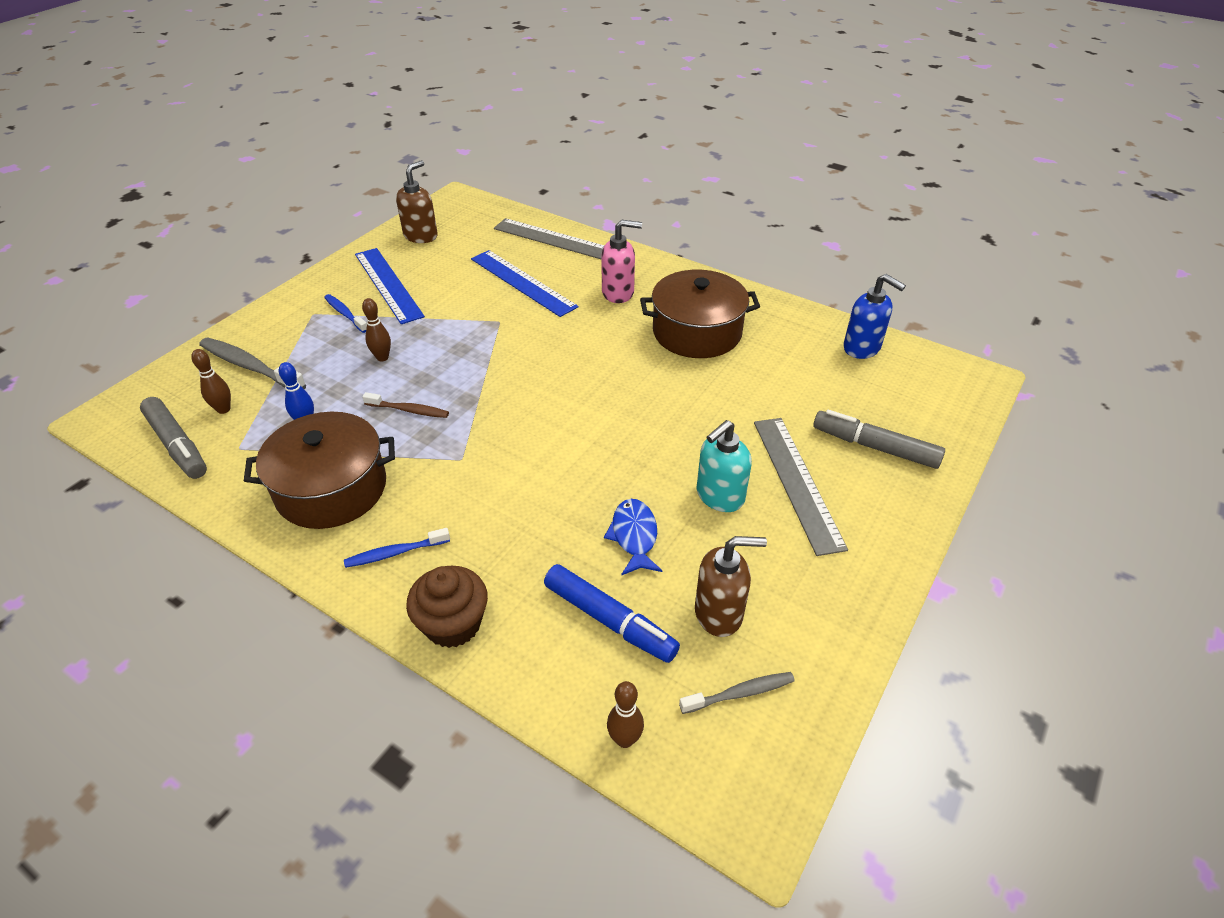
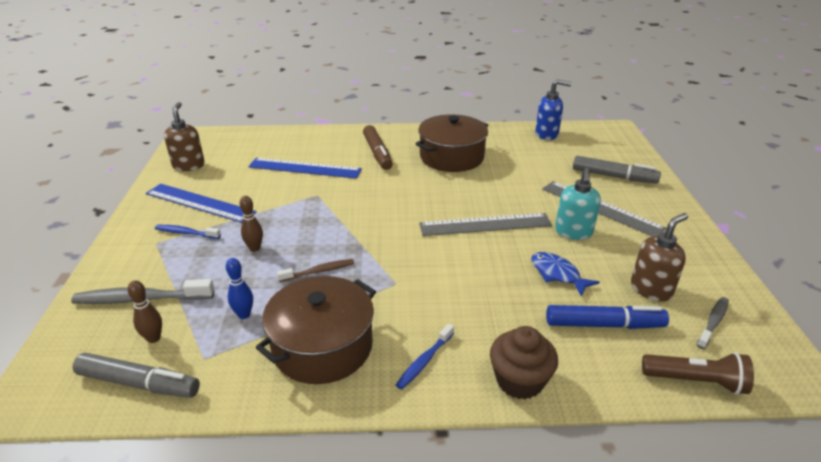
camera: 35 degrees left, 10 degrees down
(554, 239) = (296, 138): grey ruler -> grey ruler (485, 225)
(618, 293) = (377, 153): pink soap dispenser -> brown marker
(625, 739) = (695, 381): brown bowling pin -> brown flashlight
(875, 447) = (613, 176): grey marker -> grey marker turned 150 degrees counterclockwise

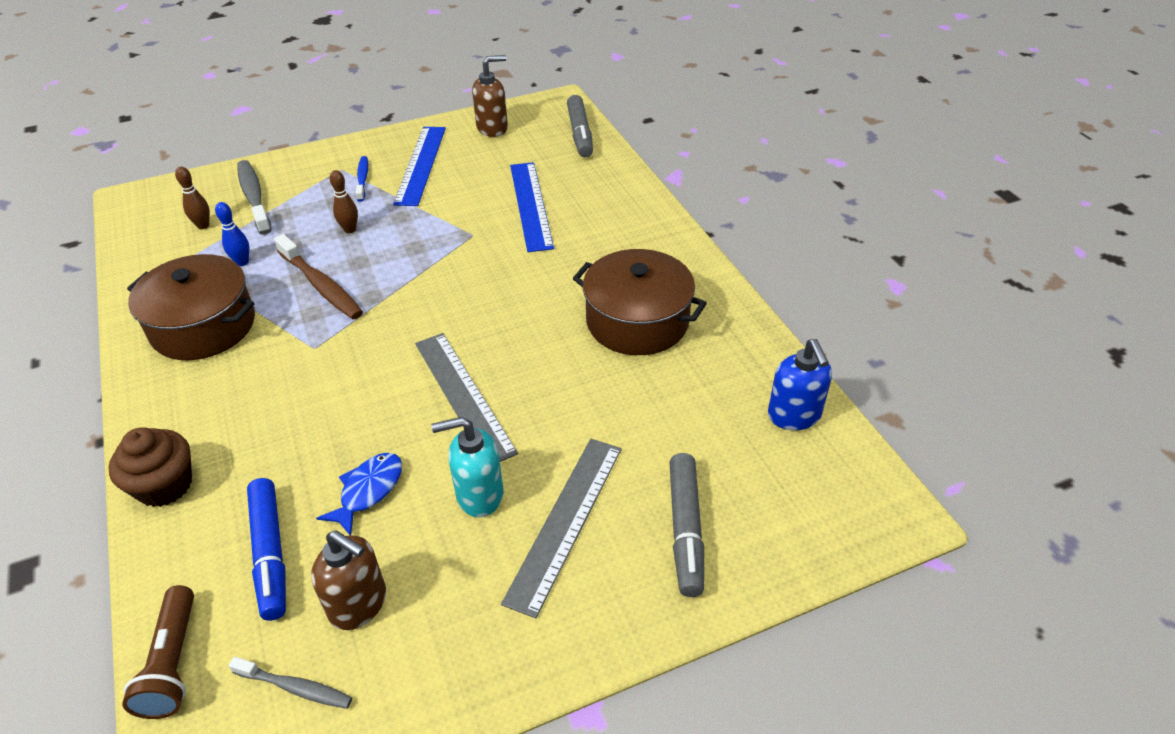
camera: 70 degrees right, 10 degrees up
(139, 383) = (149, 241): grey marker -> grey marker (580, 133)
(319, 271) = (321, 285): brown toothbrush -> brown toothbrush, size x1.68
(377, 153) = (605, 250): brown marker -> none
(424, 361) = (189, 403): blue toothbrush -> none

